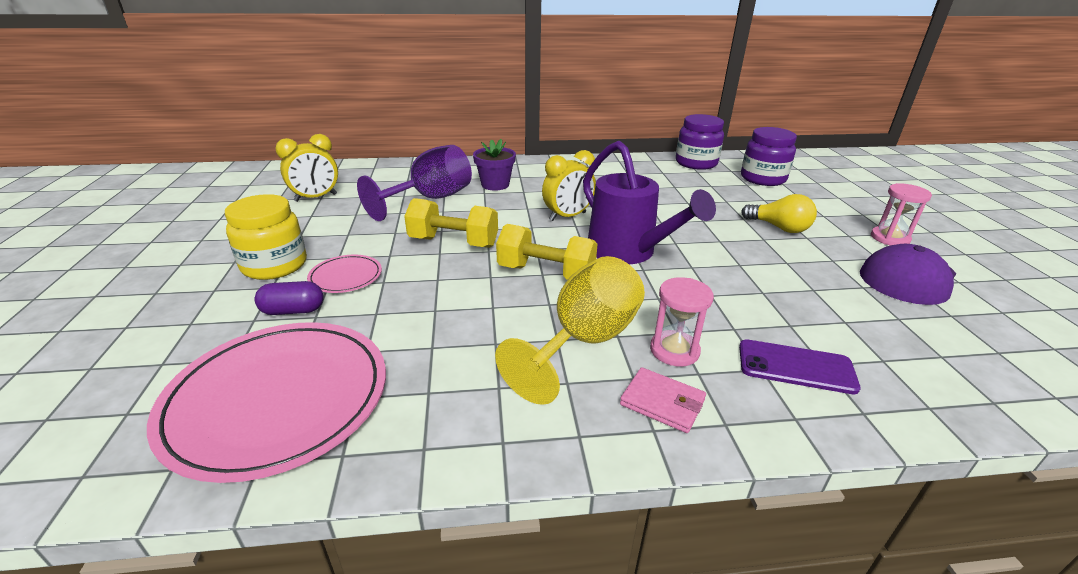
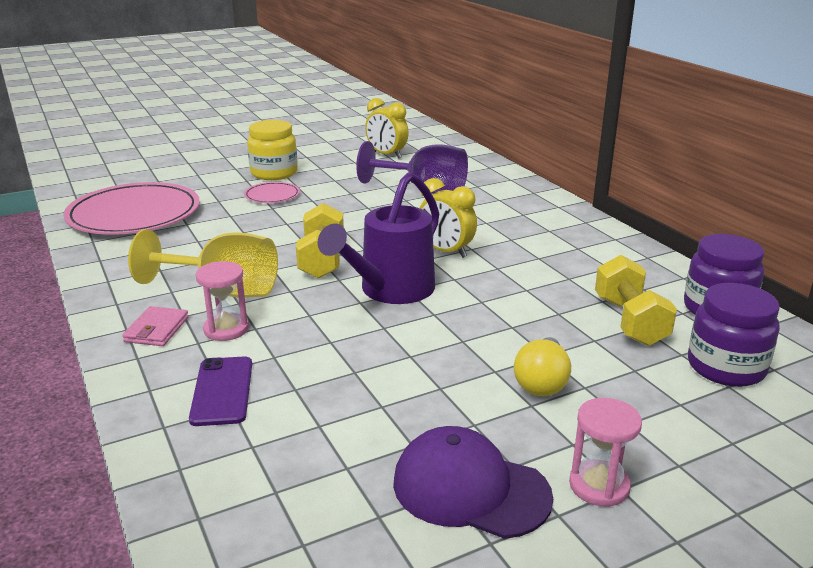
camera: 70 degrees right, 5 degrees down
(293, 310) = (222, 193): purple capsule -> none
(453, 242) = (350, 216): yellow dumbbell -> yellow dumbbell (630, 321)
(495, 185) = (488, 207): purple flower pot -> none

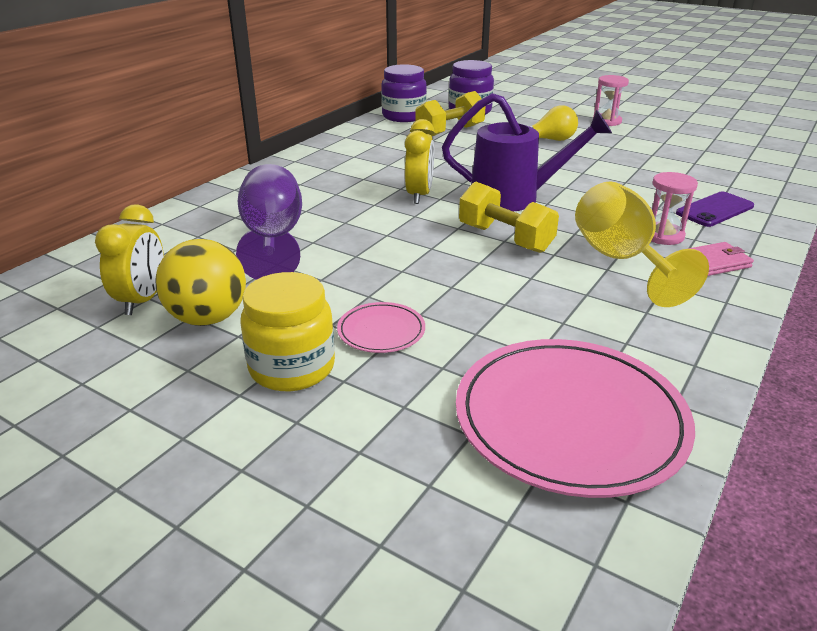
camera: 120 degrees left, 5 degrees up
(322, 260) = (505, 238): yellow dumbbell -> yellow dumbbell turned 75 degrees clockwise
(347, 164) = (208, 318): none -> yellow ball
(470, 489) = (655, 139): purple cap -> none

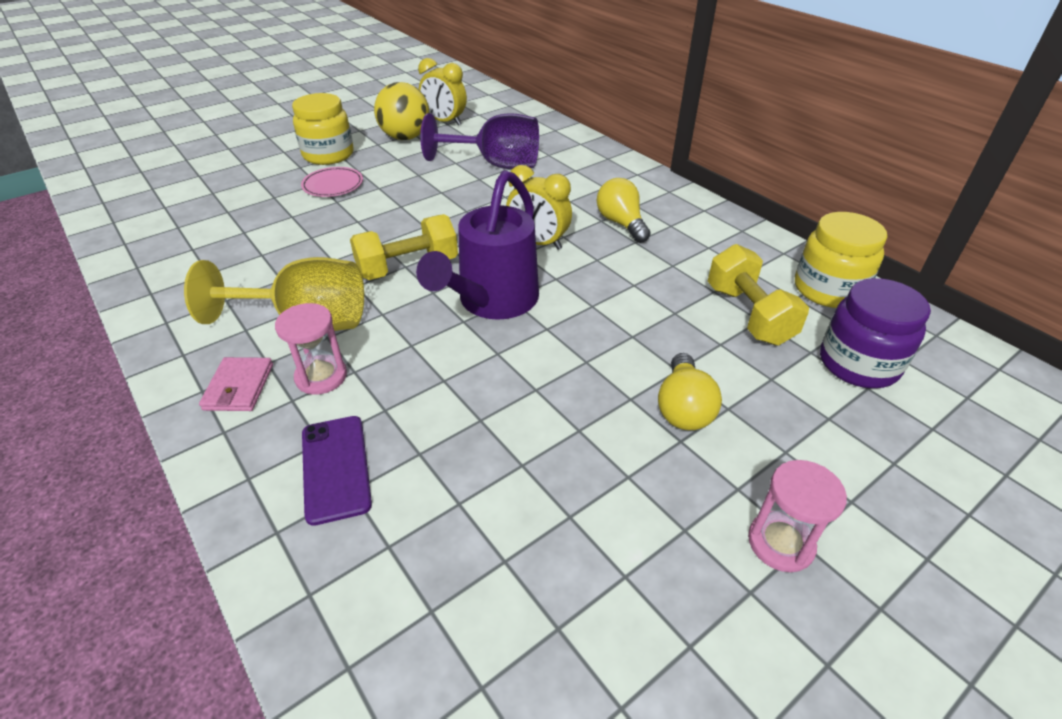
camera: 110 degrees right, 10 degrees up
(363, 171) = (621, 223): none -> yellow light bulb
(404, 116) = (828, 289): purple jar -> yellow jar
(570, 419) = (179, 224): pink plate -> none

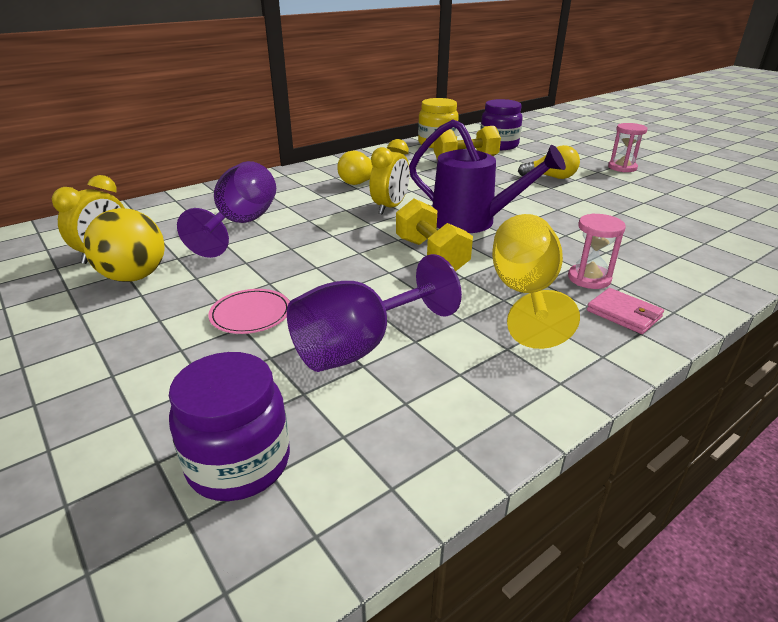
camera: 90 degrees left, 10 degrees down
(180, 197) = (239, 463): none -> purple jar
(239, 387) = (624, 314): pink wallet -> pink wallet turned 45 degrees clockwise
(267, 230) = (360, 346): none -> purple goblet
(328, 155) = (153, 329): yellow jar -> none
(335, 468) = (667, 263): purple phone -> none

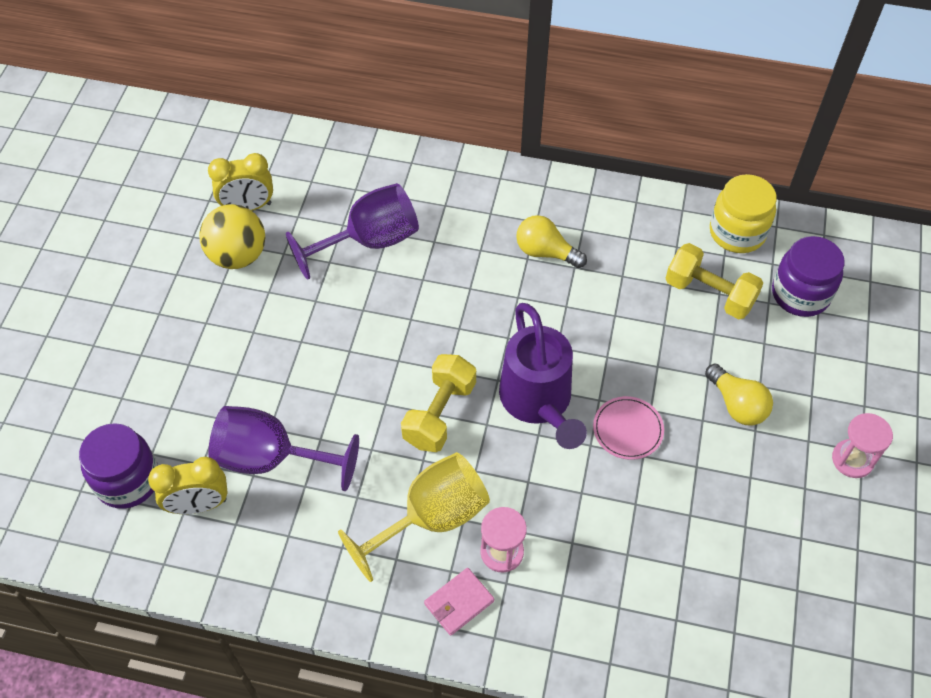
camera: 50 degrees right, 25 degrees up
(250, 314) = (254, 366): pink plate -> pink plate (628, 429)
(390, 208) = (507, 318): yellow clock -> yellow clock (199, 505)
(624, 314) = (459, 602): pink wallet -> pink wallet turned 45 degrees clockwise

